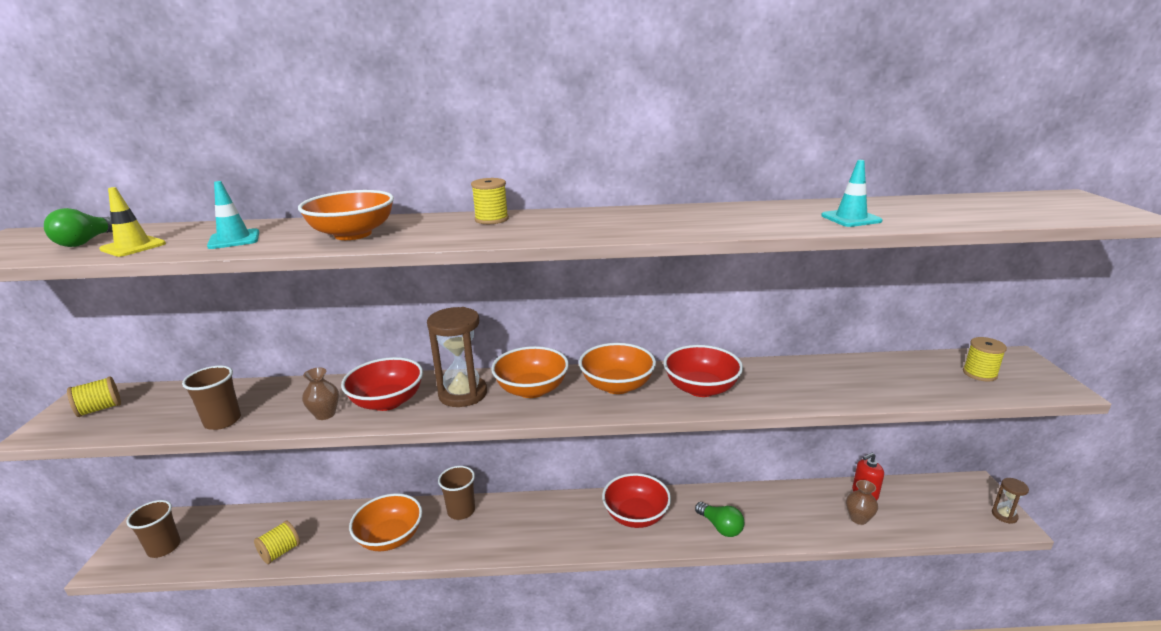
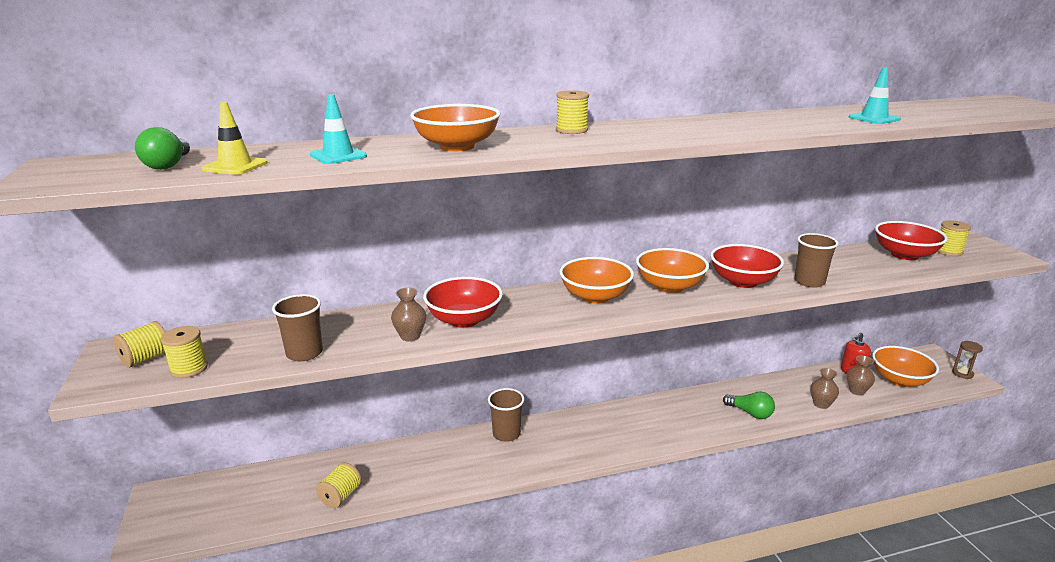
camera: 15 degrees left, 0 degrees up
(121, 424) = (189, 368): none -> yellow spool
(164, 547) = (202, 513): brown cup -> brown cup (809, 282)
(390, 537) = (449, 466): orange bowl -> orange bowl (899, 380)
(463, 394) = (533, 306): brown hourglass -> none
(636, 515) = (673, 414): red bowl -> red bowl (904, 255)
(807, 529) = (821, 404): none -> brown vase

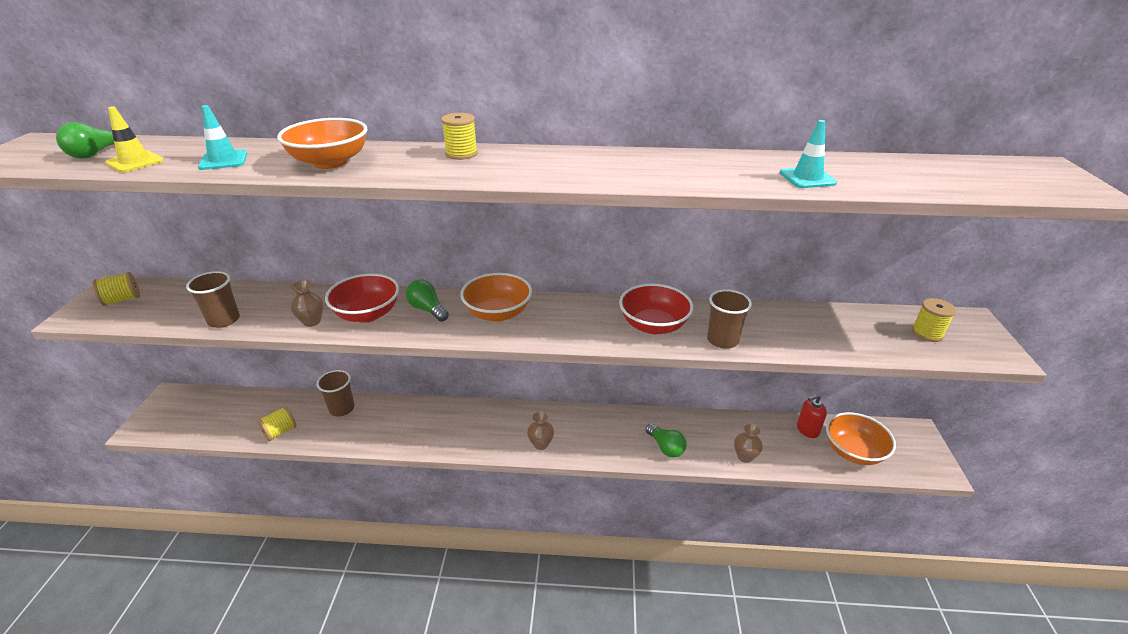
camera: 20 degrees right, 10 degrees up
(189, 368) = (139, 316): yellow spool -> none
(506, 434) = (437, 410): brown cup -> brown cup (342, 408)
(522, 305) = (427, 309): none -> green light bulb
(669, 286) = (576, 316): orange bowl -> none
(857, 391) = (795, 452): brown vase -> brown vase (541, 444)
(904, 255) = (867, 328): red bowl -> none
(962, 373) = (934, 462): brown hourglass -> none

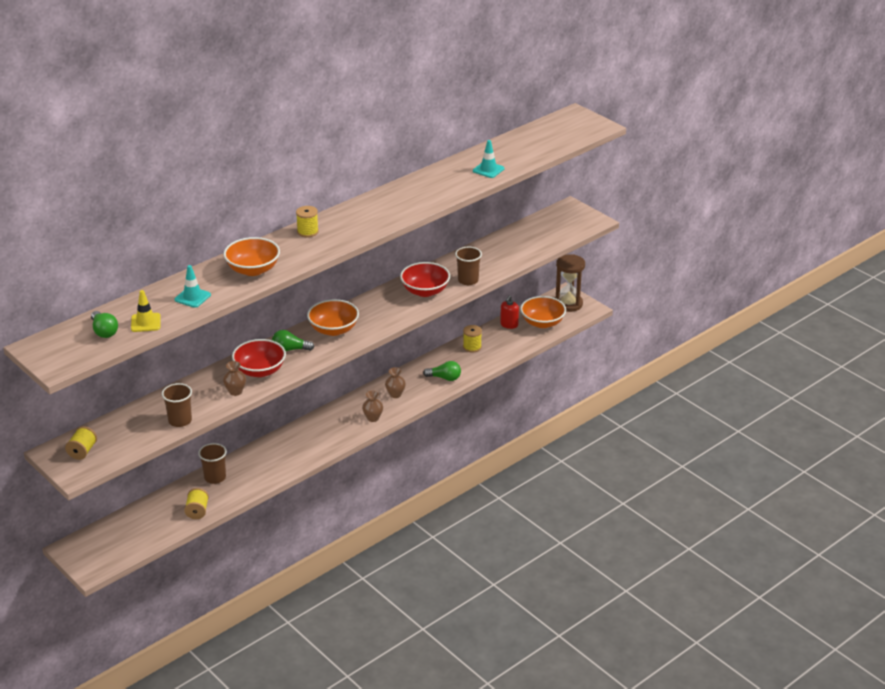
camera: 45 degrees left, 0 degrees up
(745, 456) = (491, 358): brown vase -> brown vase (395, 394)
(911, 447) = (568, 304): none -> brown hourglass
(927, 333) = (555, 226): yellow spool -> yellow spool (472, 347)

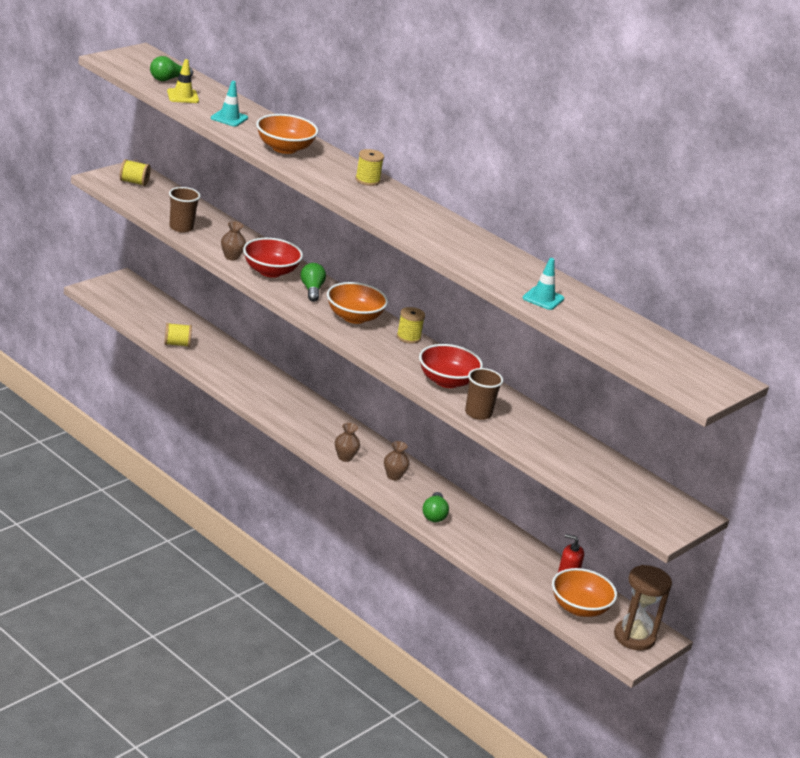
camera: 80 degrees right, 5 degrees down
(215, 477) = (232, 355): brown cup -> none
(472, 347) = (507, 542): yellow spool -> yellow spool (408, 337)

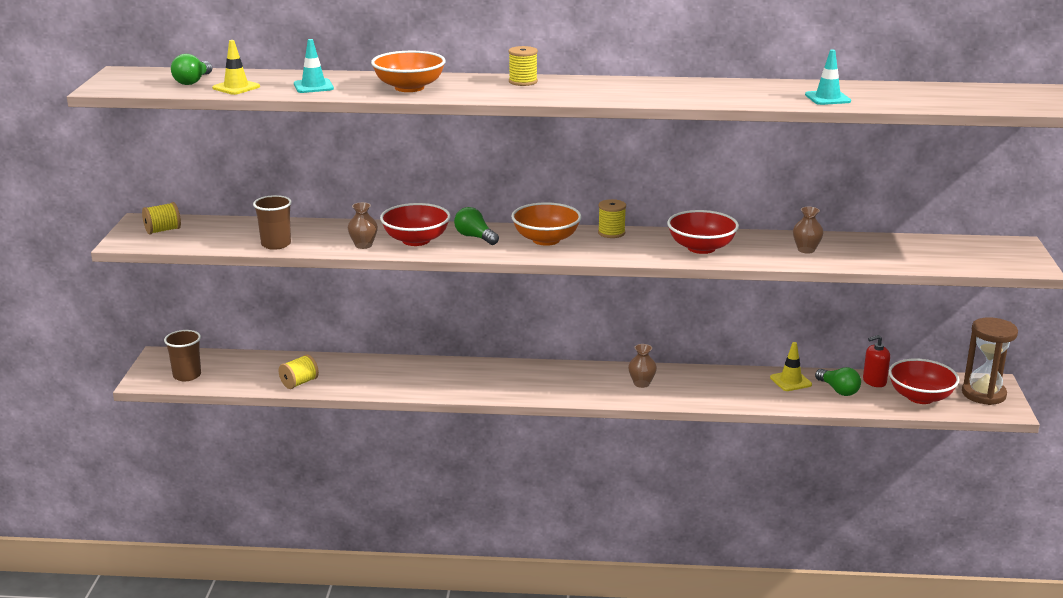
camera: 35 degrees left, 5 degrees down
(345, 457) = (584, 392): brown vase -> brown vase (806, 250)
(434, 515) = (719, 394): green light bulb -> green light bulb (838, 390)
(478, 413) = (768, 257): brown cup -> brown cup (187, 375)
(504, 539) = (790, 381): none -> yellow traffic cone
(579, 608) = (920, 397): orange bowl -> red bowl

